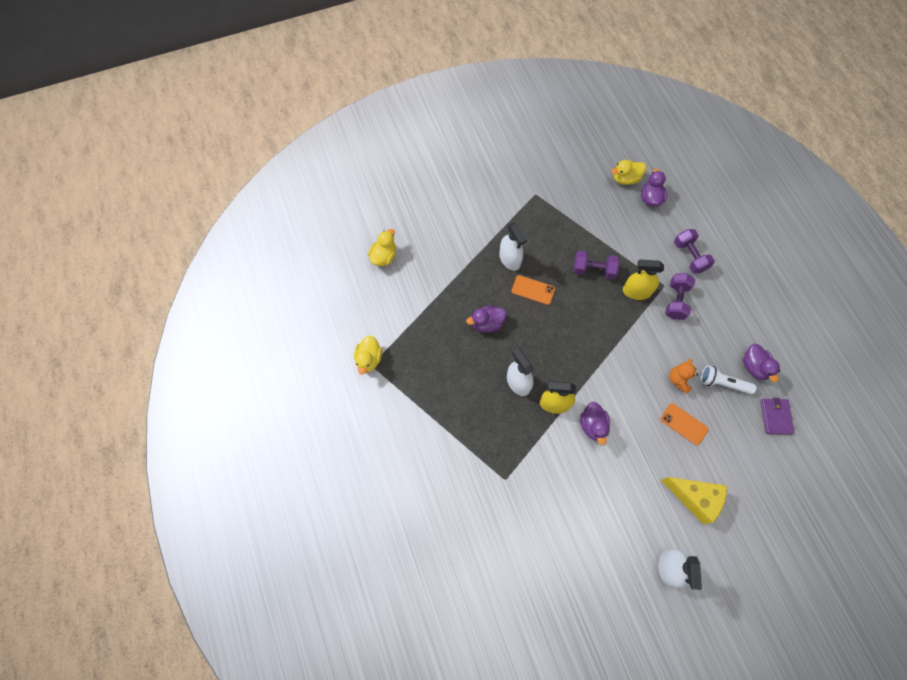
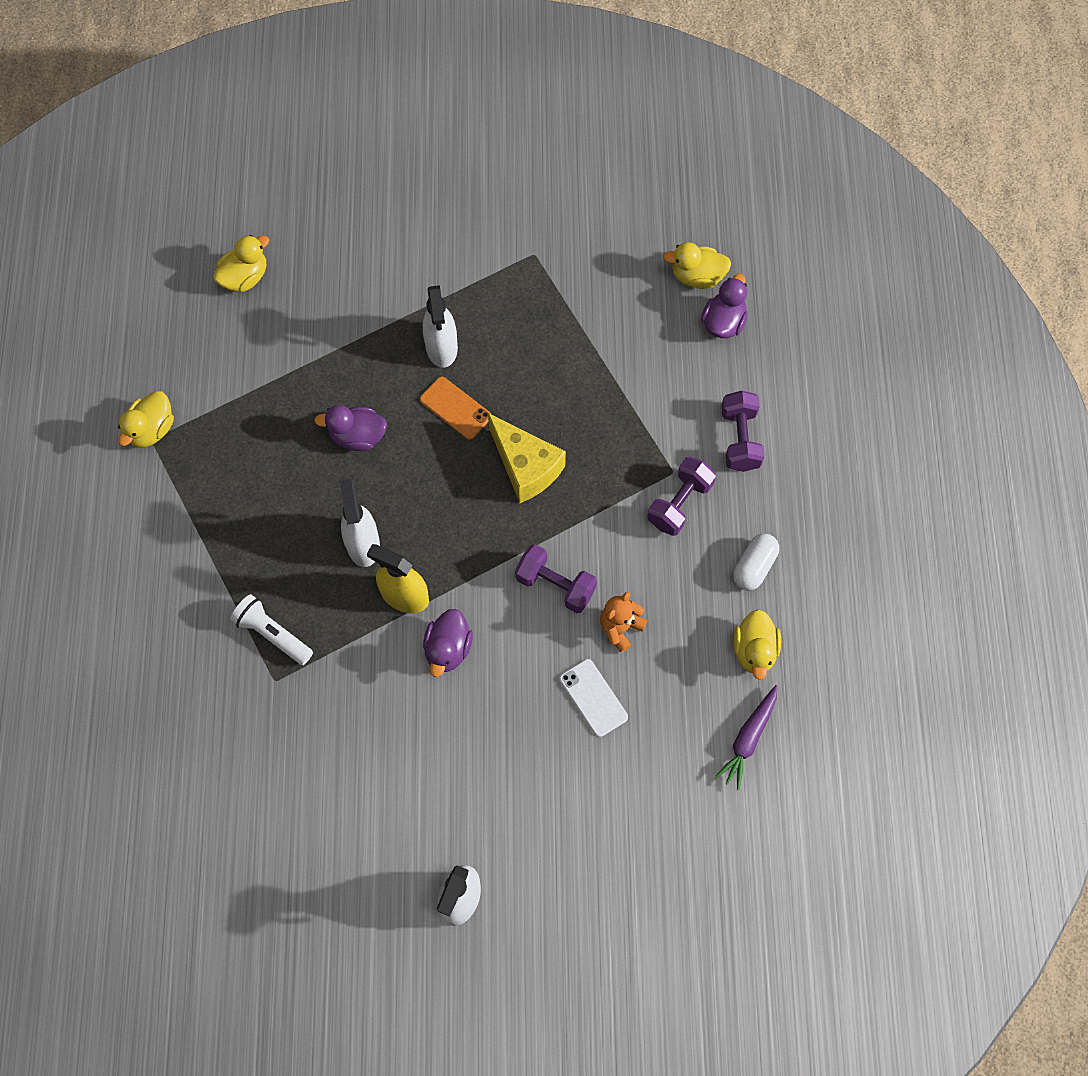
camera: 20 degrees right, 0 degrees up
(593, 270) = (569, 409): purple dumbbell -> purple dumbbell (555, 585)
(636, 292) = (622, 467): yellow spray bottle -> none
(684, 424) = (593, 698): orange phone -> white phone
(694, 498) = (553, 813): yellow cheese -> yellow cheese (526, 467)
(723, 383) = (689, 658): white flashlight -> white flashlight (273, 634)
(731, 321) = (754, 566): none -> white capsule
(754, 367) = (754, 650): purple duck -> yellow duck
(775, 417) = (748, 739): purple wallet -> purple carrot

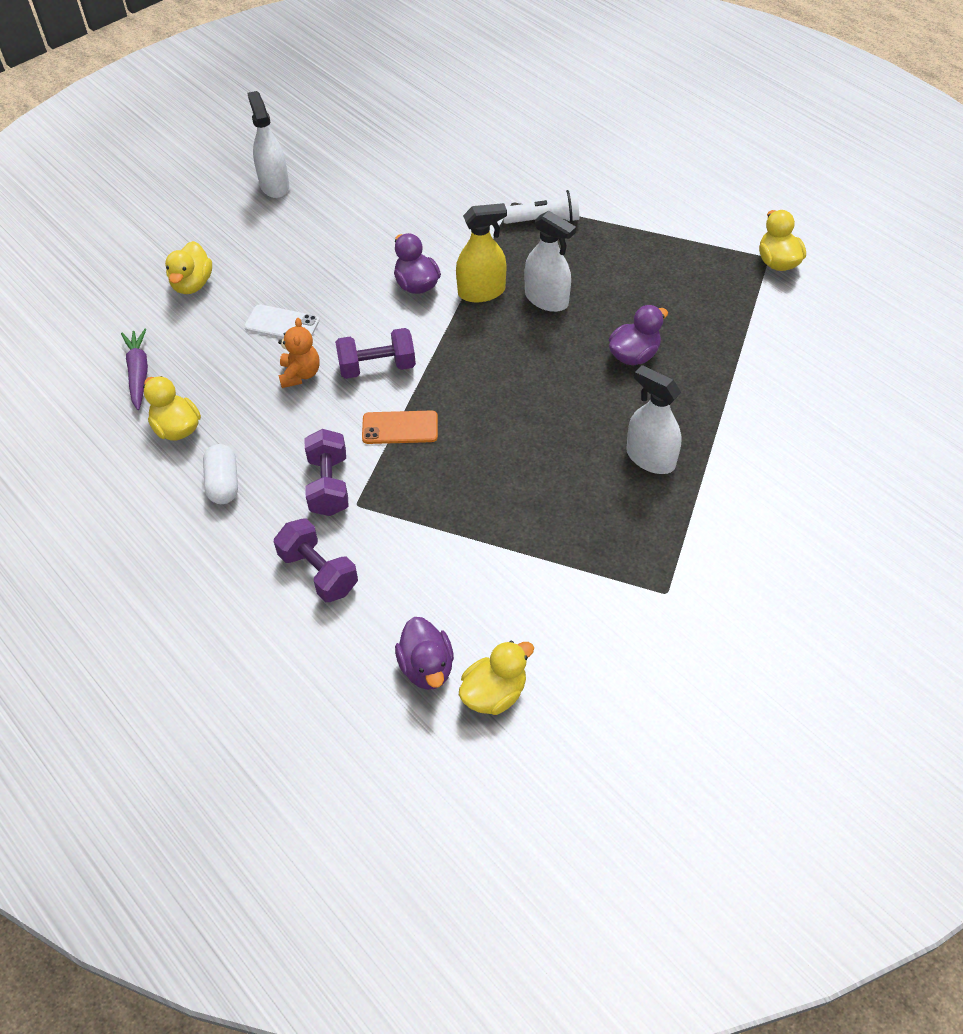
camera: 140 degrees right, 15 degrees down
(245, 277) = (863, 394): yellow duck -> yellow duck (192, 284)
(455, 408) = (585, 424): orange phone -> orange phone (400, 428)
(526, 467) = (483, 424): yellow cheese -> none

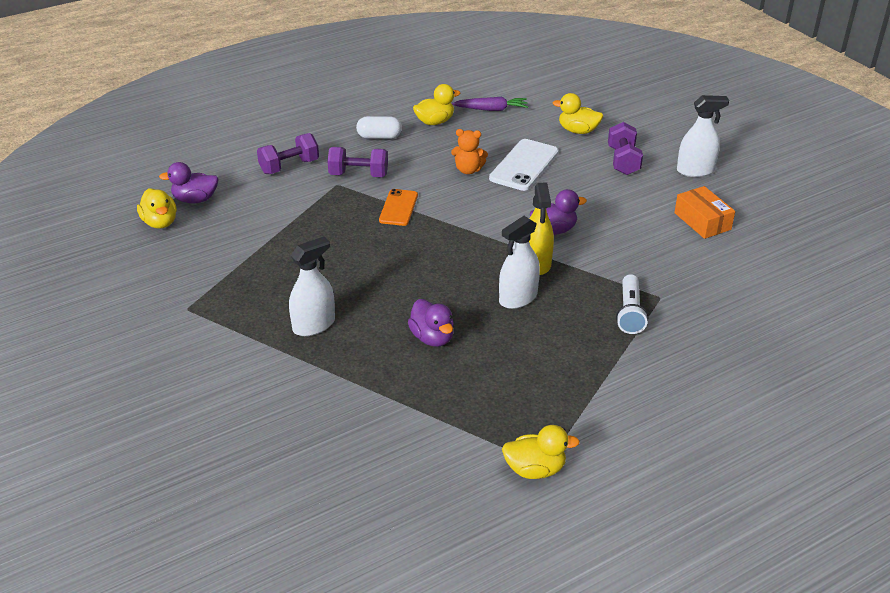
camera: 100 degrees right, 15 degrees down
(282, 324) = (524, 165): white phone -> white phone, size x1.54
(374, 178) = (702, 221): none -> orange box
(377, 367) = (464, 203): purple dumbbell -> purple dumbbell (623, 161)

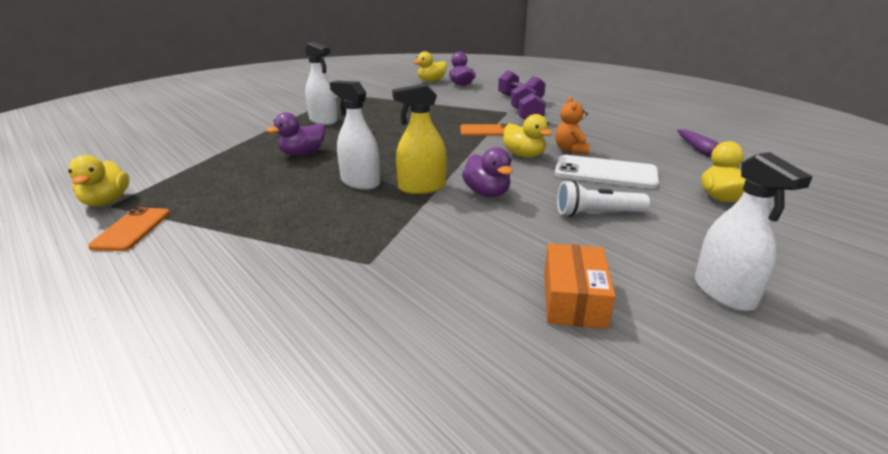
camera: 80 degrees right, 10 degrees down
(379, 137) = (592, 117): white capsule -> none
(435, 122) = (643, 132): yellow duck -> yellow duck (524, 155)
(598, 434) = (132, 229): none -> orange phone
(623, 161) = (681, 229): purple dumbbell -> none
(630, 313) = (335, 242): white flashlight -> white flashlight (597, 213)
(702, 221) = (573, 299): orange box -> orange box turned 45 degrees counterclockwise

